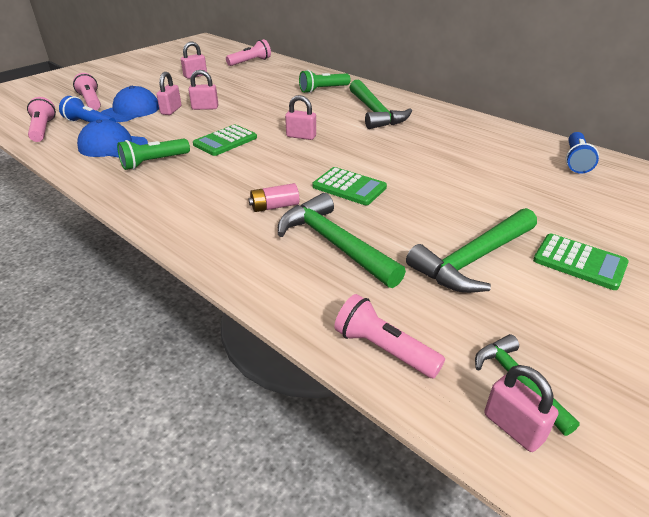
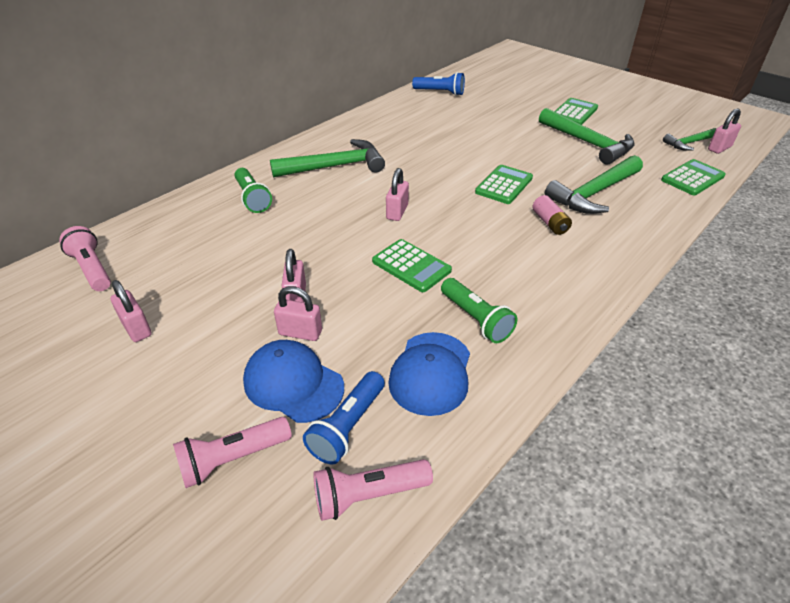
camera: 90 degrees left, 5 degrees up
(383, 349) = (692, 178): pink flashlight -> green calculator

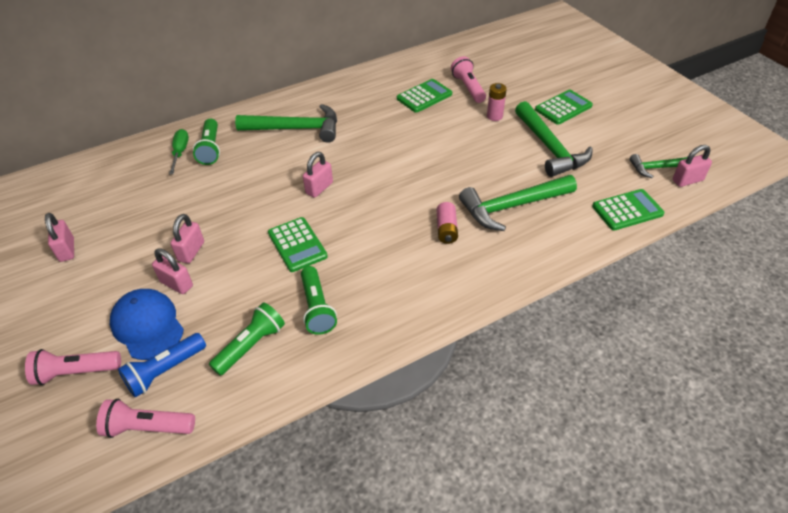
camera: 20 degrees right, 5 degrees up
(92, 269) = (62, 190): pink flashlight -> pink flashlight (468, 88)
(219, 207) = (180, 152): none -> green screwdriver
(431, 373) = (251, 345): blue cap -> green flashlight
(440, 92) = (444, 60): blue flashlight -> none
(504, 185) = (432, 179): green calculator -> green calculator (424, 96)
(520, 127) = (494, 116): none -> pink battery

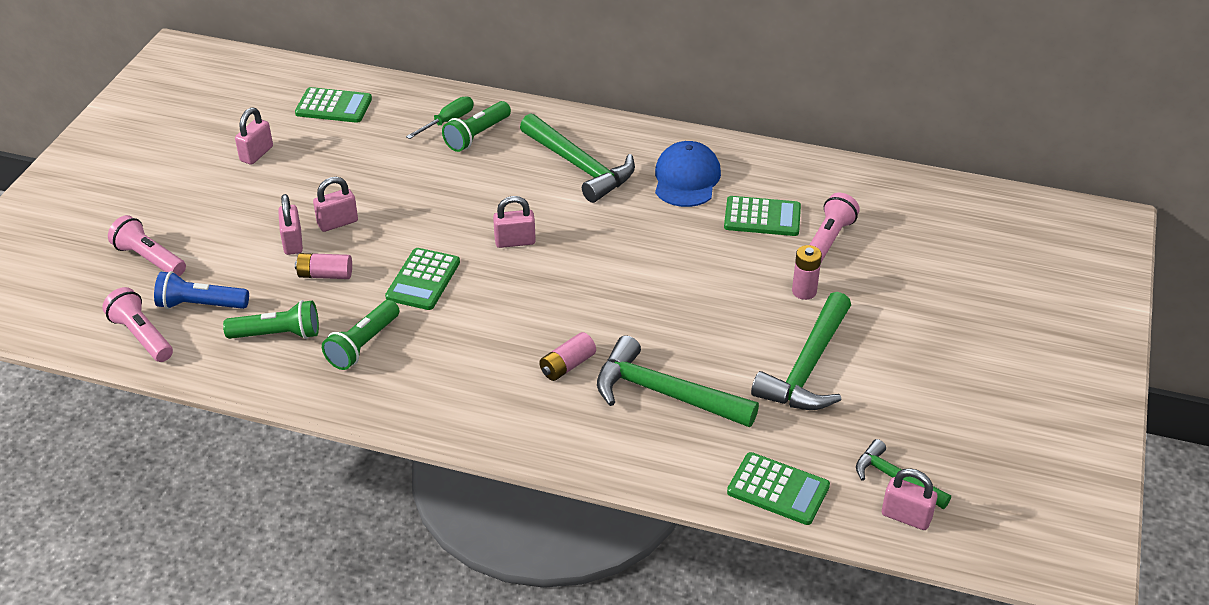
camera: 45 degrees right, 5 degrees down
(147, 325) = (233, 260): blue cap -> blue cap (686, 179)
(229, 287) = (325, 275): none -> pink battery
(563, 108) = (903, 337): green calculator -> green calculator (333, 106)

